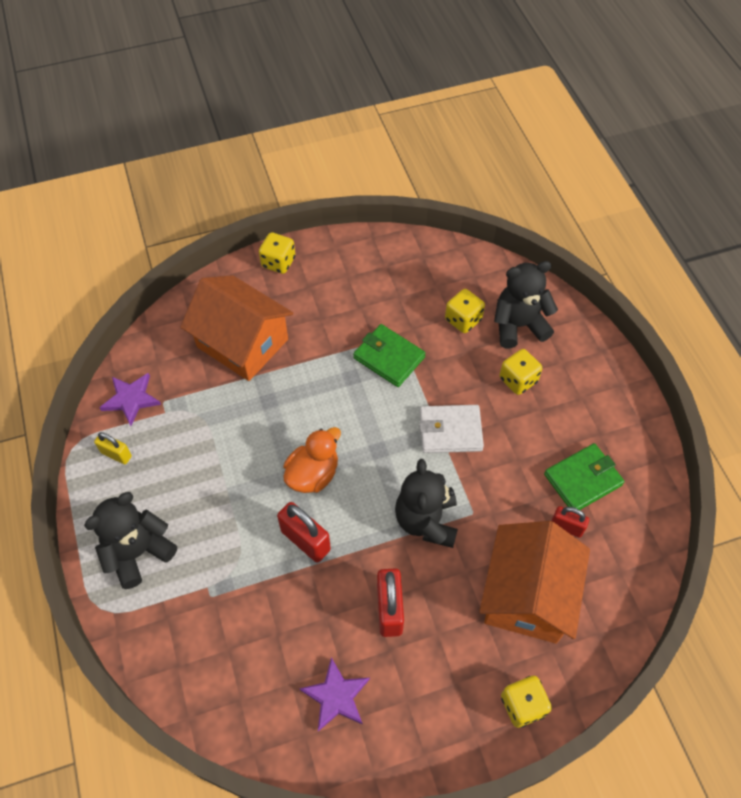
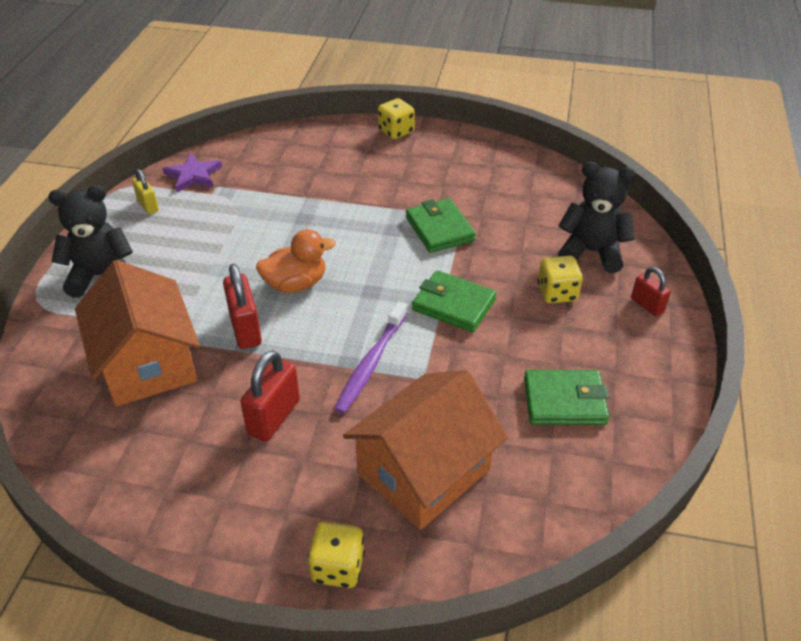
camera: 30 degrees right, 15 degrees down
(242, 343) = (317, 172): orange house -> orange house (147, 363)
(336, 696) = (163, 461): purple star -> none
(426, 520) = (371, 363): black teddy bear -> purple toothbrush
(450, 431) = (453, 305): white wallet -> green wallet
(463, 320) = (536, 228): yellow dice -> none
(566, 527) = (514, 433): red padlock -> red padlock (647, 305)

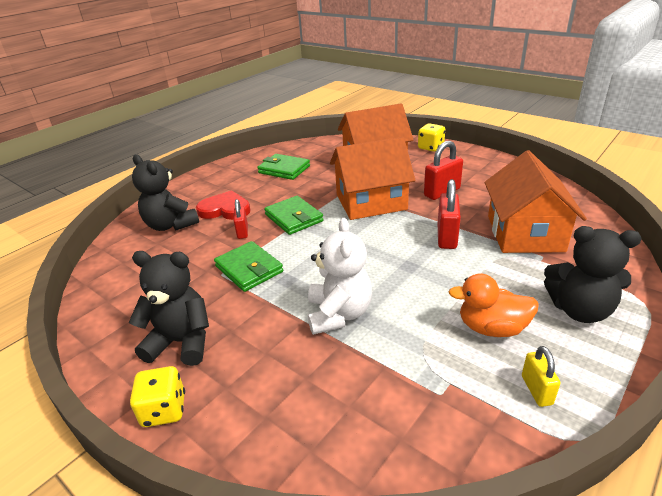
camera: 150 degrees left, 10 degrees down
(193, 175) = (470, 426): purple star -> none
(296, 284) = (395, 257): orange duck -> orange duck (491, 328)
(320, 214) = (339, 314): none -> white teddy bear
(371, 363) = (371, 202): purple toothbrush -> orange house
(430, 163) = (181, 342): none -> black teddy bear
(439, 229) = (249, 269): green wallet -> green wallet turned 45 degrees counterclockwise
(557, 293) = (225, 209): yellow dice -> red heart
(647, 305) = (187, 193): red padlock -> red padlock (242, 232)

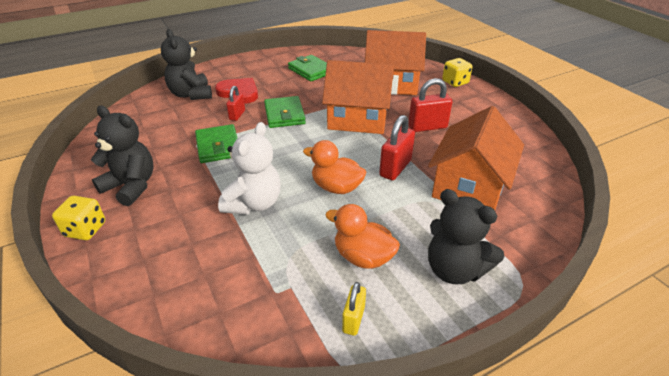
camera: 20 degrees right, 5 degrees up
(408, 271) = (336, 187): none -> orange duck

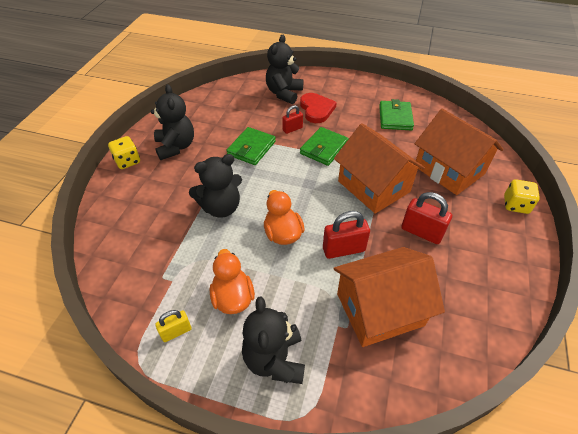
camera: 45 degrees right, 10 degrees up
(254, 203) = (221, 207): white teddy bear -> black teddy bear

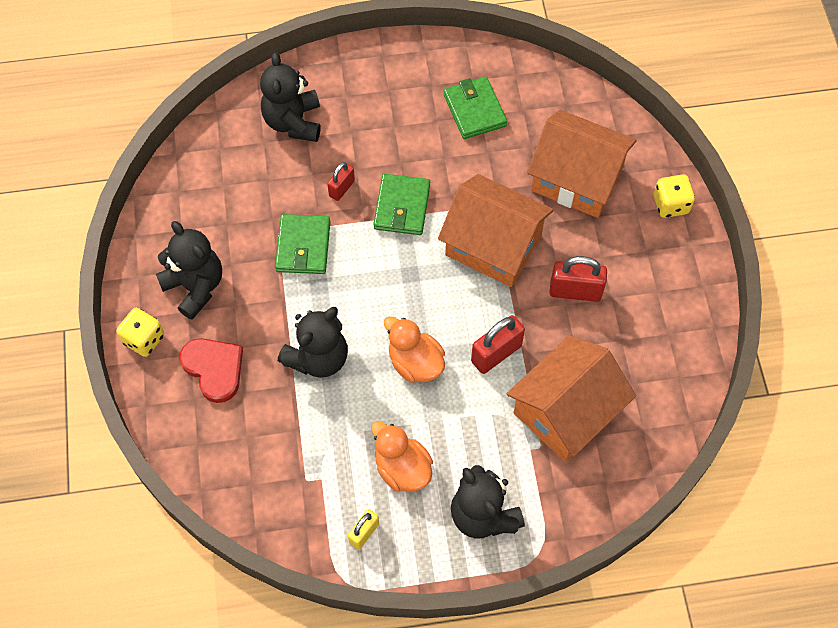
camera: 25 degrees left, 15 degrees up
(316, 109) = (357, 137): red heart -> red heart (214, 369)

